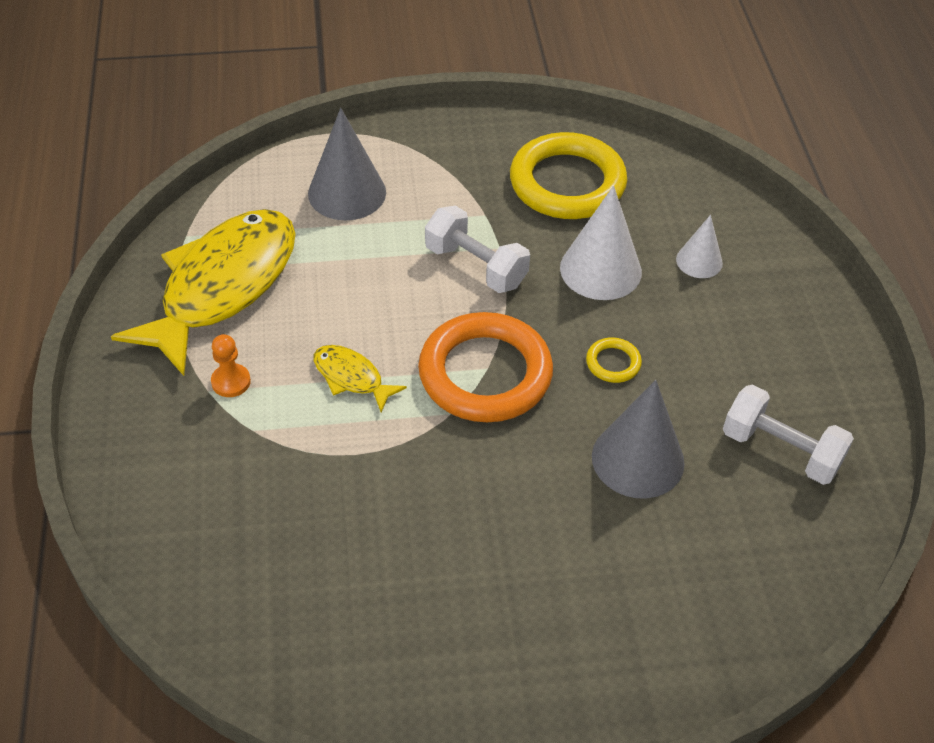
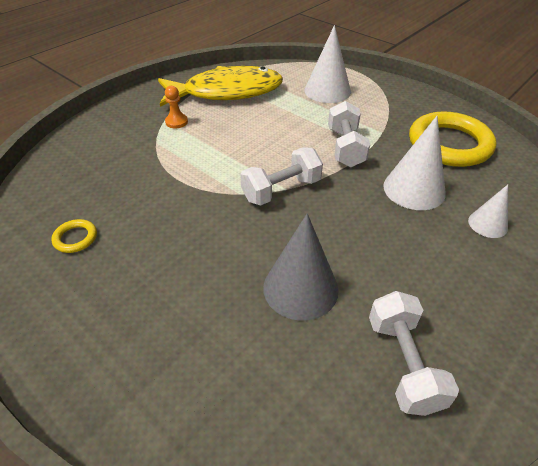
camera: 50 degrees right, 5 degrees down
(347, 193) = (327, 91): grey cone -> white cone
(351, 377) = (221, 151): yellow fish -> none
(485, 373) = (281, 190): orange ring -> white dumbbell
(613, 363) = (357, 233): yellow ring -> yellow ring (75, 238)

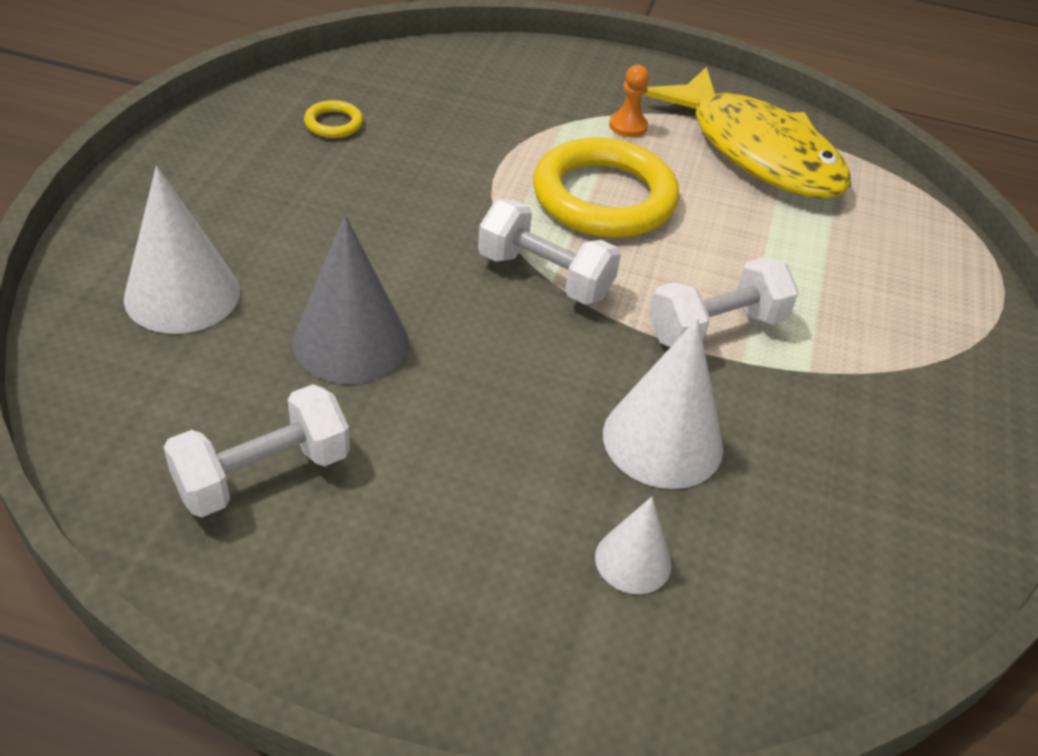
camera: 60 degrees right, 0 degrees up
(327, 91) = (883, 270): white cone -> white cone (182, 294)
(449, 144) = (853, 480): yellow ring -> yellow ring (604, 197)

